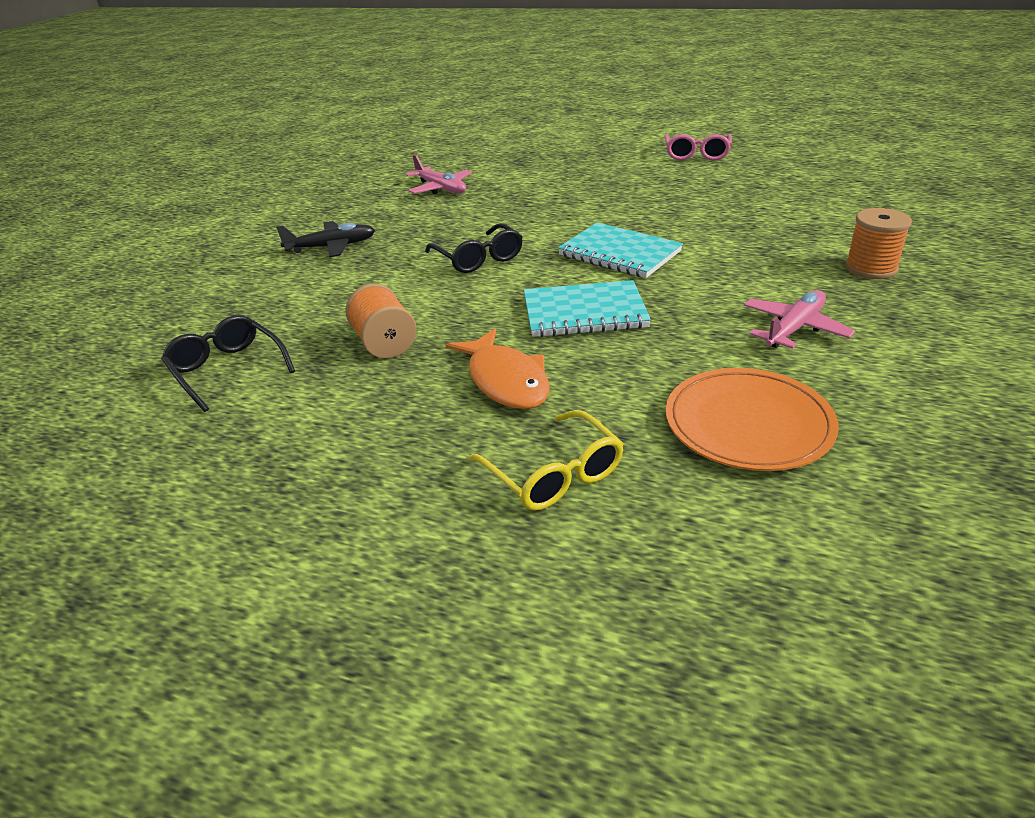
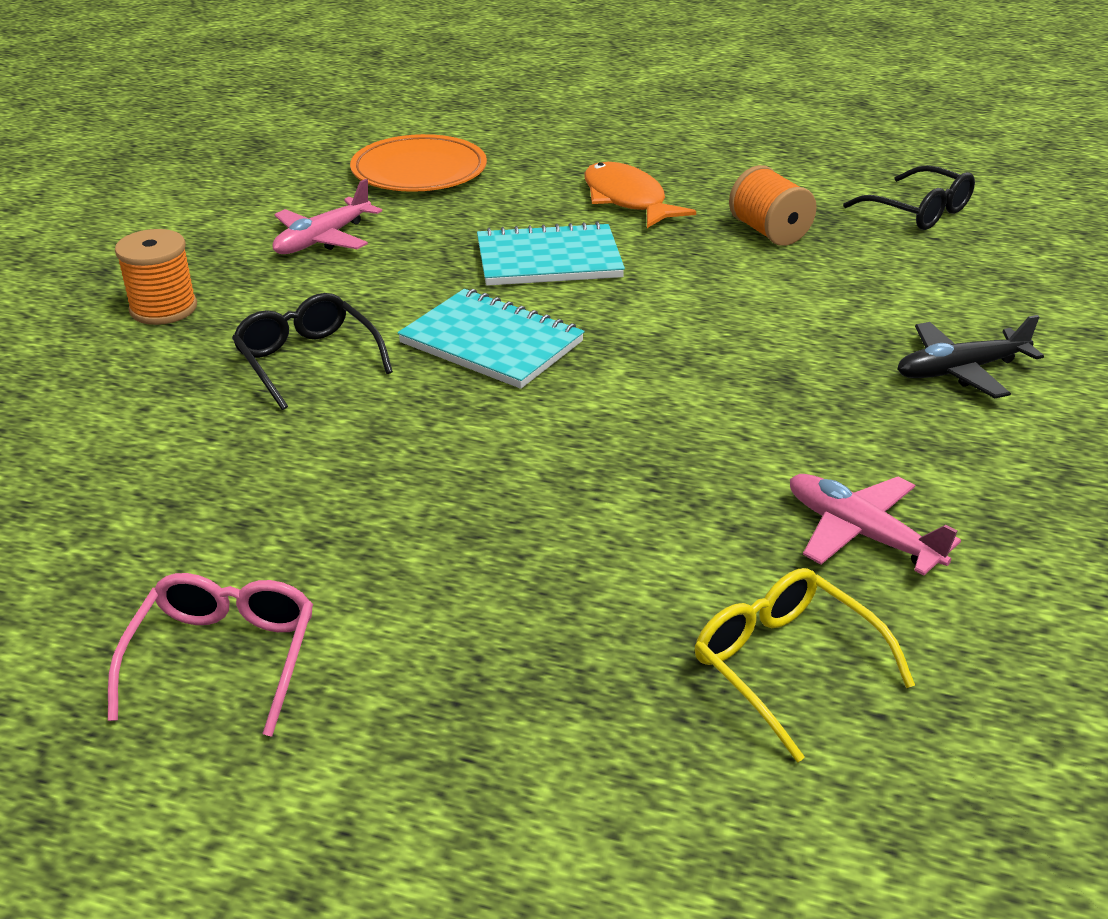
camera: 175 degrees right, 0 degrees up
(478, 258) = (704, 340): black glasses -> black glasses (307, 360)
(554, 474) = (577, 147): yellow glasses -> yellow glasses (785, 665)

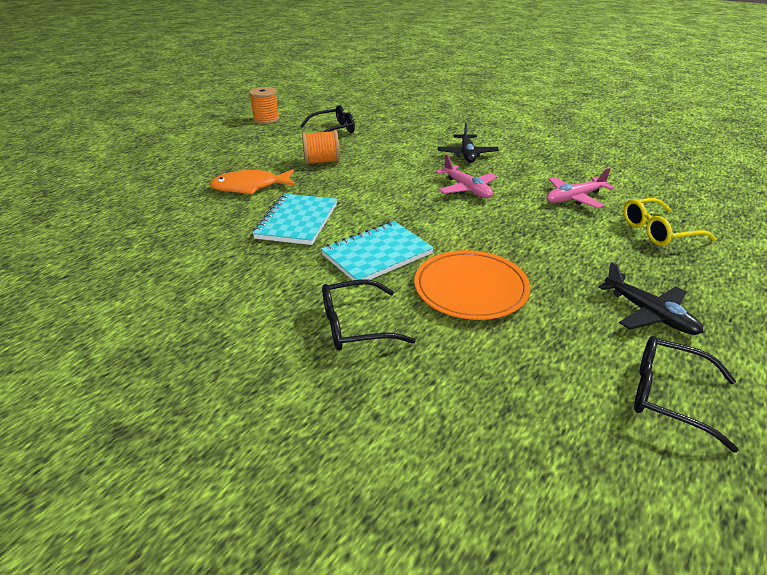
camera: 70 degrees left, 0 degrees up
(163, 308) = (225, 393): orange spool -> orange spool (266, 119)
(223, 658) = (668, 395): pink glasses -> black glasses
(323, 239) = (188, 298): pink plane -> pink plane (467, 189)
(419, 171) = (127, 244): orange plate -> orange plate (470, 288)
(442, 642) = (649, 314): none -> black plane

